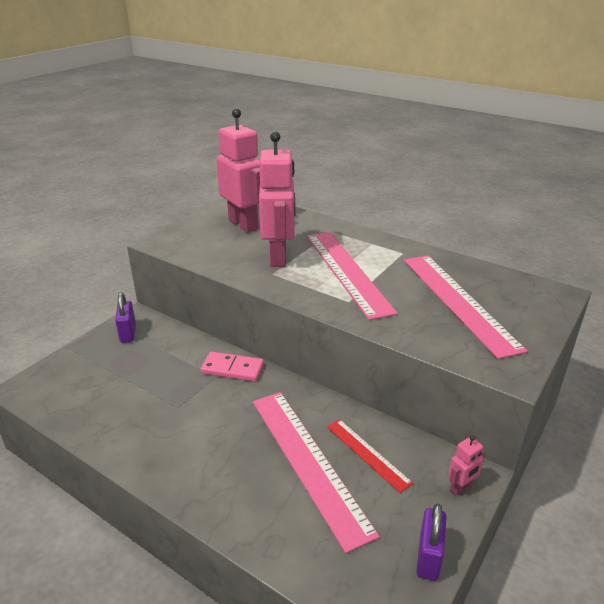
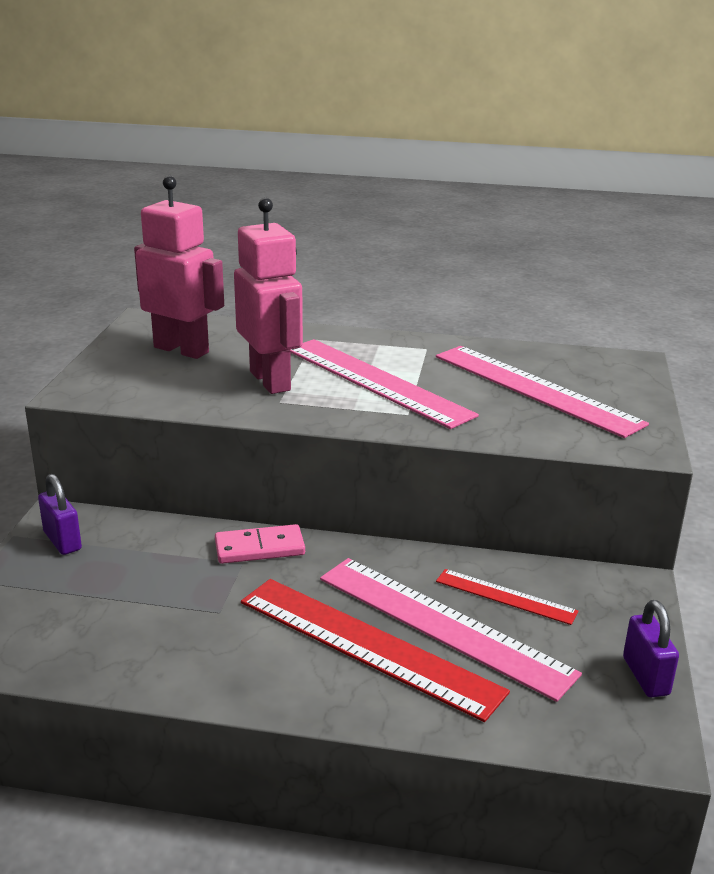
camera: 25 degrees left, 5 degrees down
(248, 461) = (367, 645): none -> red ruler
(461, 487) = (631, 600): pink robot -> none

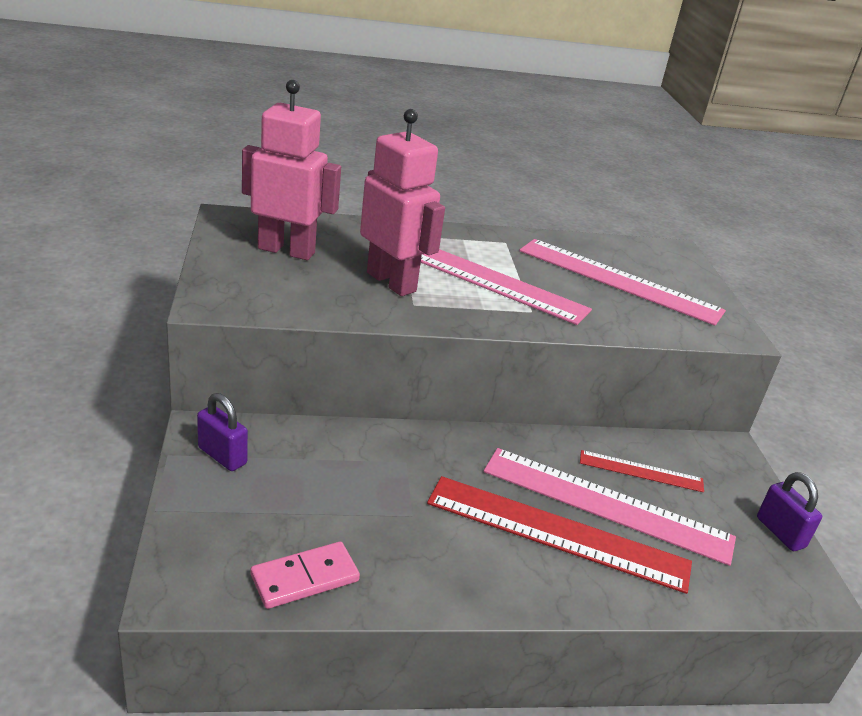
camera: 20 degrees left, 5 degrees up
(259, 548) = (414, 445): pink domino -> pink domino (305, 578)

